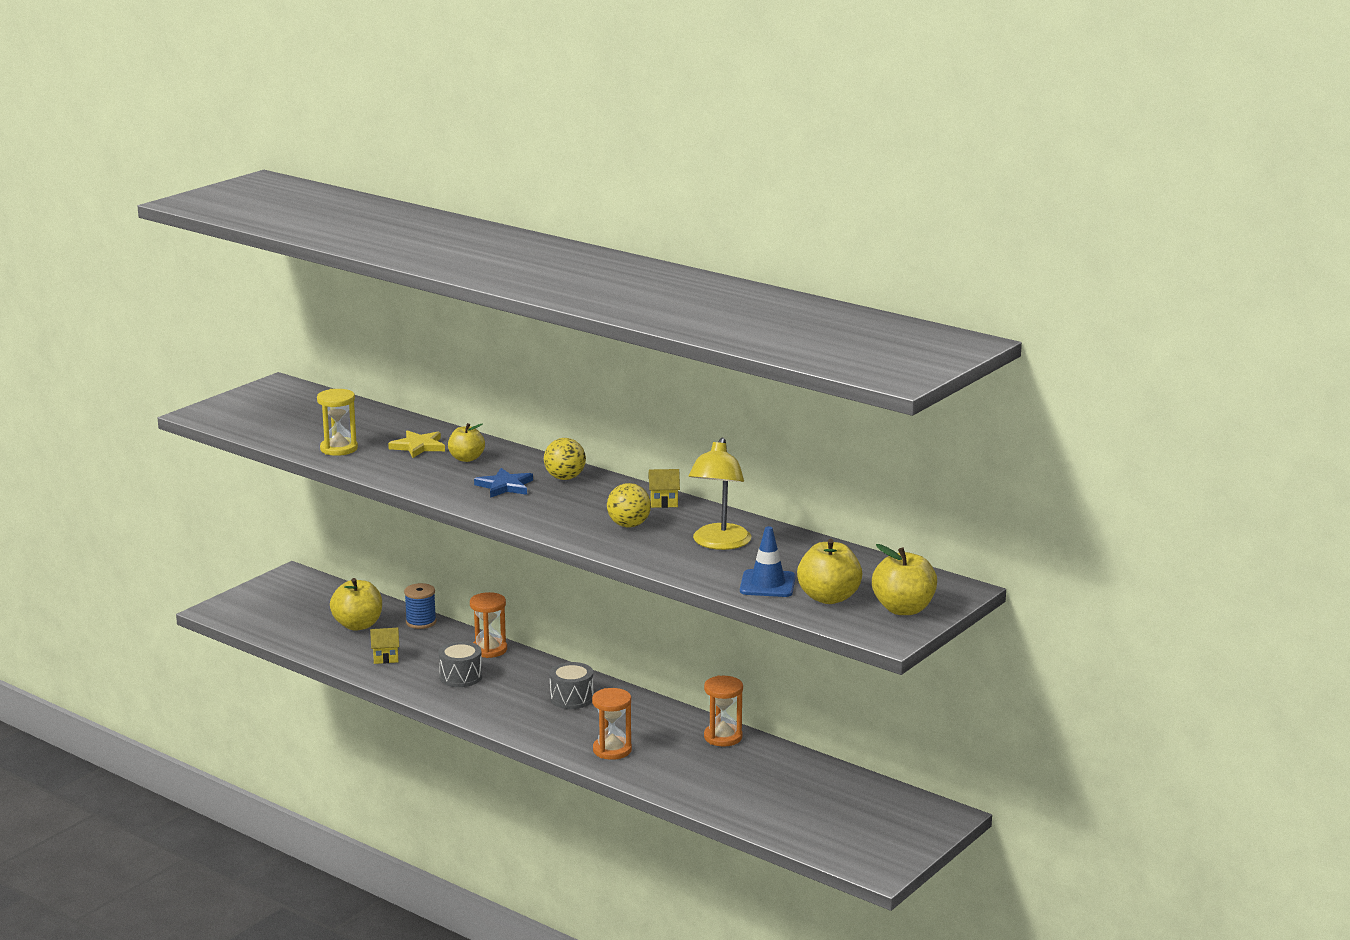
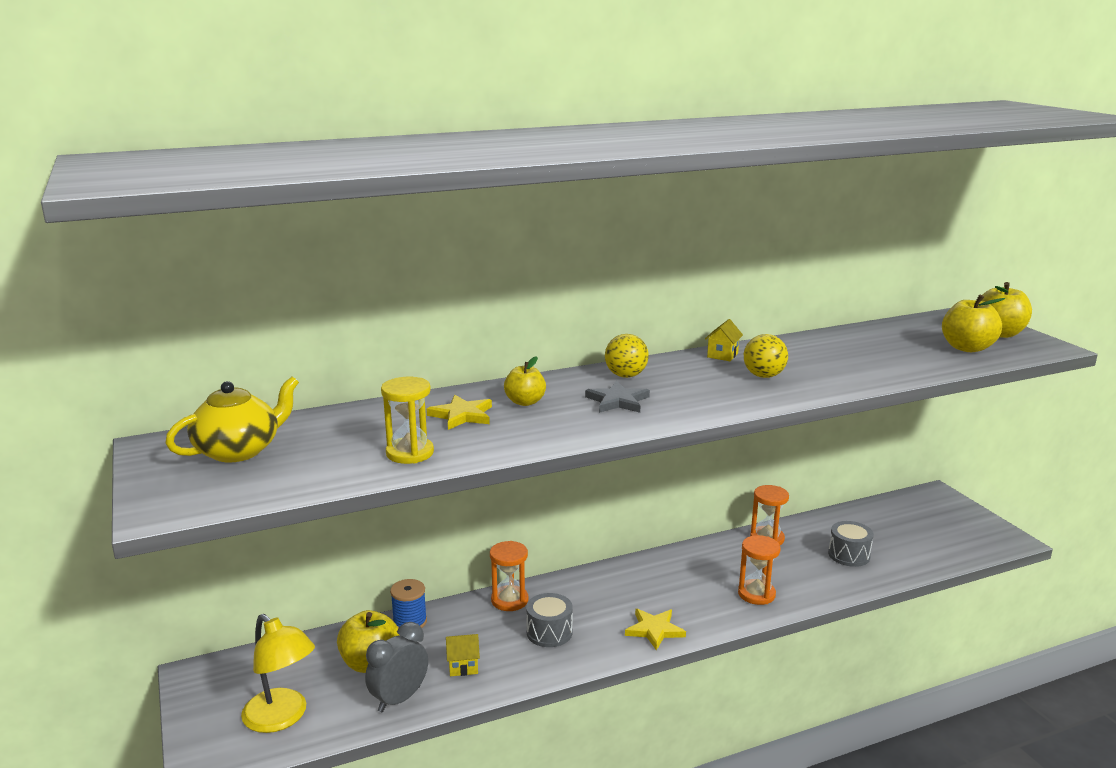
camera: 60 degrees left, 0 degrees up
(293, 406) = (239, 450): none -> yellow teapot
(328, 647) = (399, 699): none -> grey clock
(386, 658) = (463, 666): yellow house -> yellow house turned 60 degrees clockwise
(505, 486) = (617, 401): blue star -> grey star
(507, 717) = (654, 630): none -> yellow star
(571, 698) = (645, 586): grey drum -> grey drum (849, 555)
(719, 543) = (831, 356): yellow lamp -> yellow lamp (282, 718)
(767, 584) = (929, 359): blue traffic cone -> none

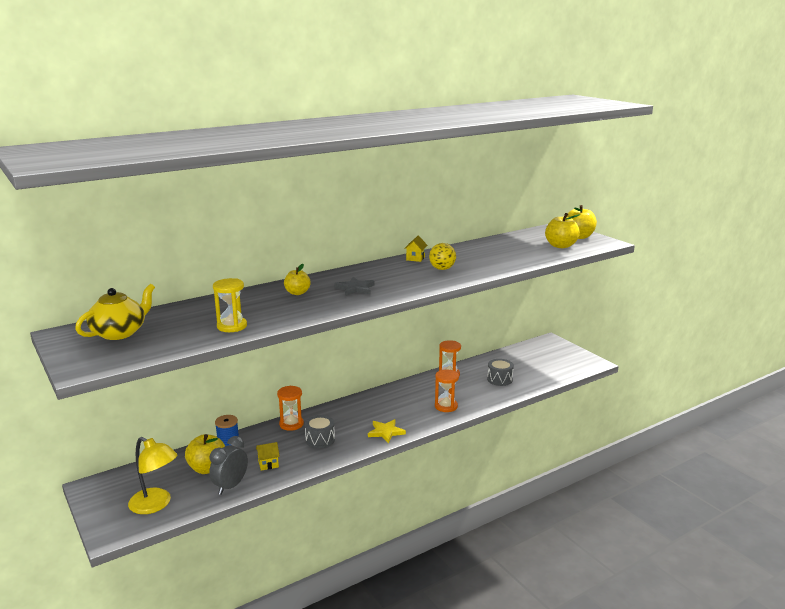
camera: 10 degrees left, 0 degrees up
(462, 415) = (259, 303): yellow star -> none
(626, 376) = (357, 274): yellow ball -> none

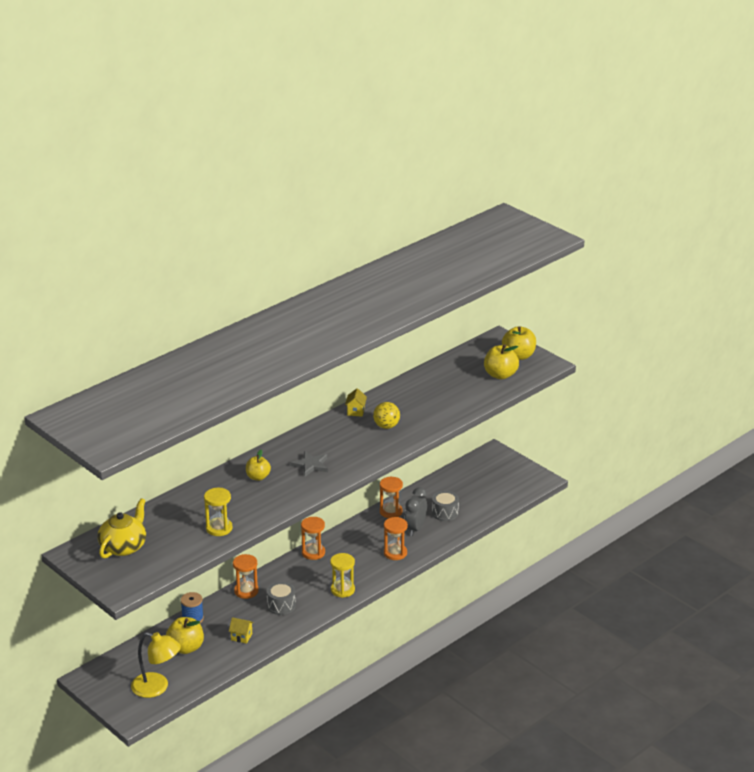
camera: 10 degrees left, 10 degrees up
(230, 486) = (216, 662): grey clock -> grey clock (415, 529)
(268, 464) = (241, 637): yellow house -> yellow house turned 45 degrees clockwise
(367, 399) = (313, 552): none -> orange hourglass
(386, 432) = (342, 590): yellow star -> yellow hourglass

